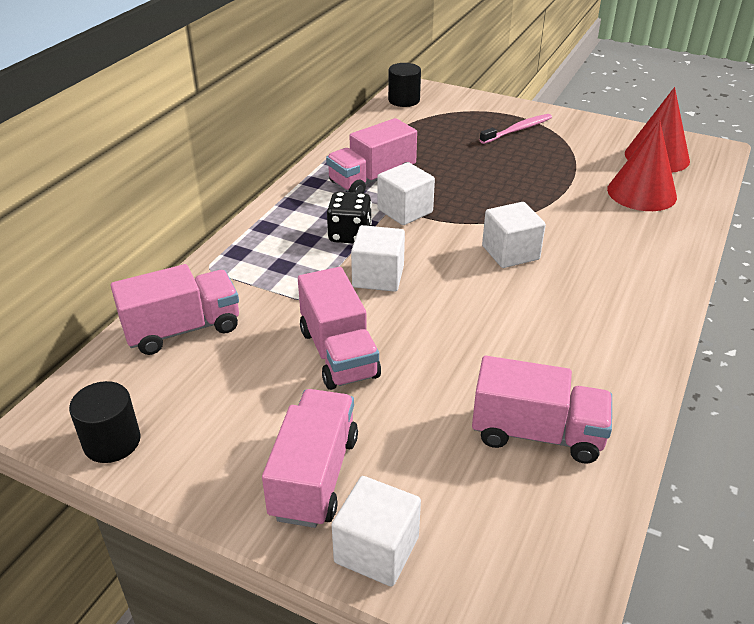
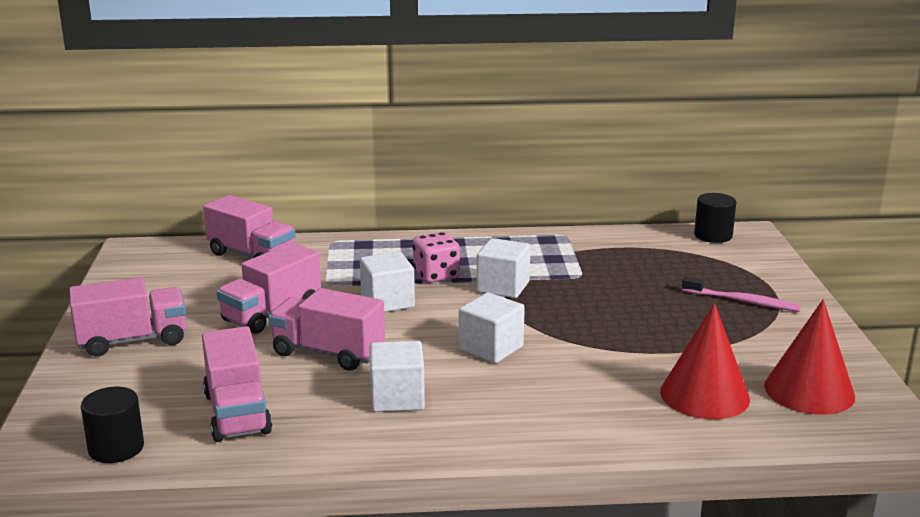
camera: 60 degrees right, 15 degrees down
(112, 442) = (124, 271): black cylinder -> black cylinder (116, 448)
(350, 235) = (436, 275): black dice -> pink dice
(372, 179) = (538, 261): pink truck -> pink truck (328, 353)
(376, 550) = (76, 379): white cube -> white cube (397, 398)

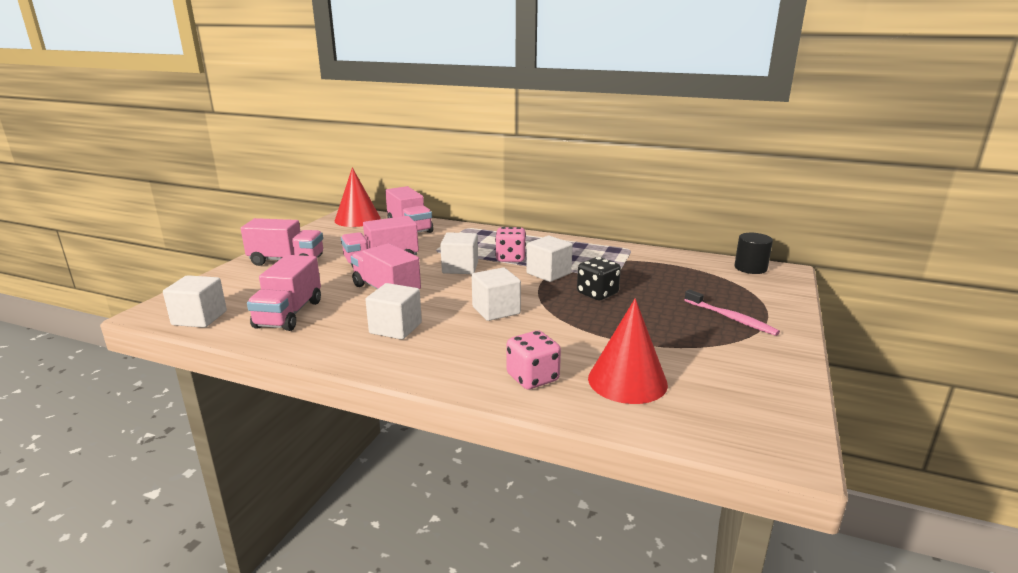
camera: 25 degrees right, 0 degrees up
(116, 448) = (199, 318): black cylinder -> white cube
(583, 302) = (597, 294): none -> black dice
(611, 416) = (532, 378): none -> pink dice
(809, 390) = (727, 400): red cone -> red cone (357, 219)

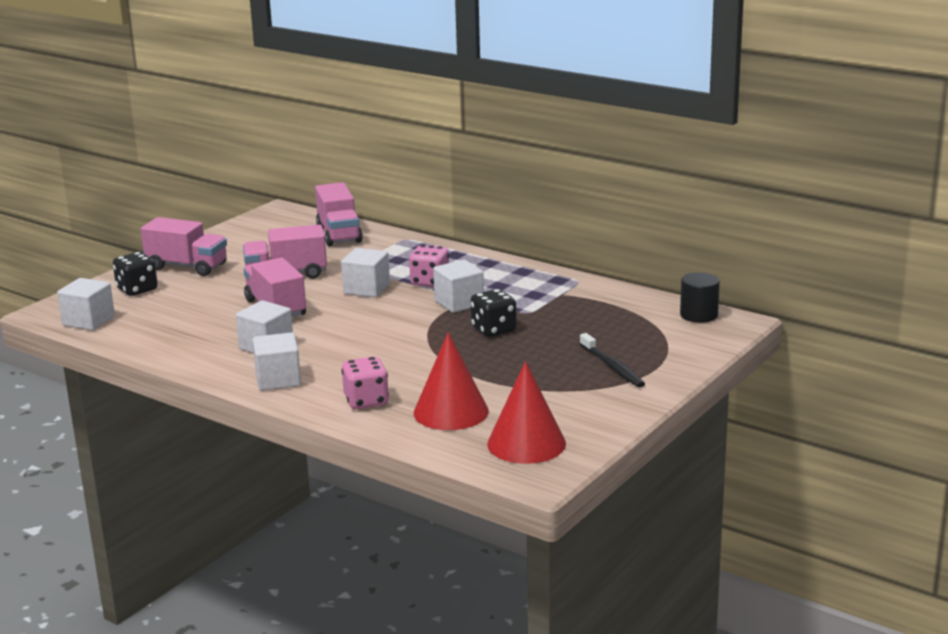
camera: 15 degrees right, 0 degrees up
(244, 284) = (137, 289): none -> black dice
(289, 314) = (171, 324): pink truck -> none
(357, 219) = (284, 218): red cone -> red cone (526, 443)
(496, 310) = (374, 338): white cube -> white cube (278, 380)
(731, 318) = (612, 367): pink toothbrush -> black toothbrush

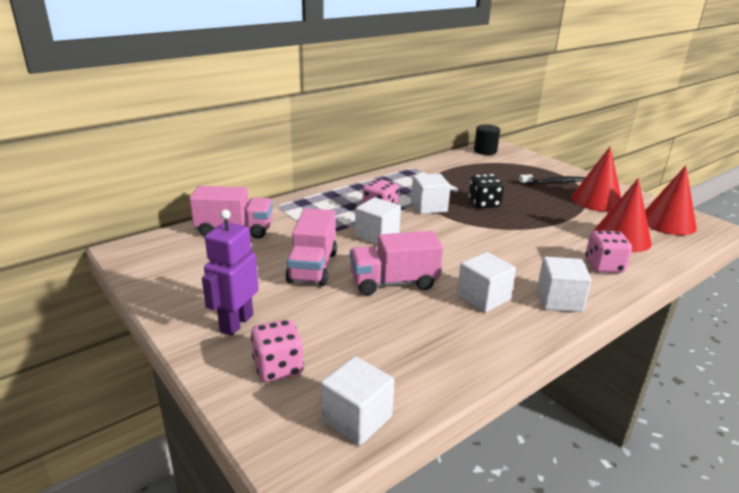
camera: 75 degrees left, 5 degrees up
(137, 289) = (278, 367): black dice -> pink dice
(187, 267) = (236, 323): pink truck -> purple robot
(567, 396) = (596, 200): none -> red cone

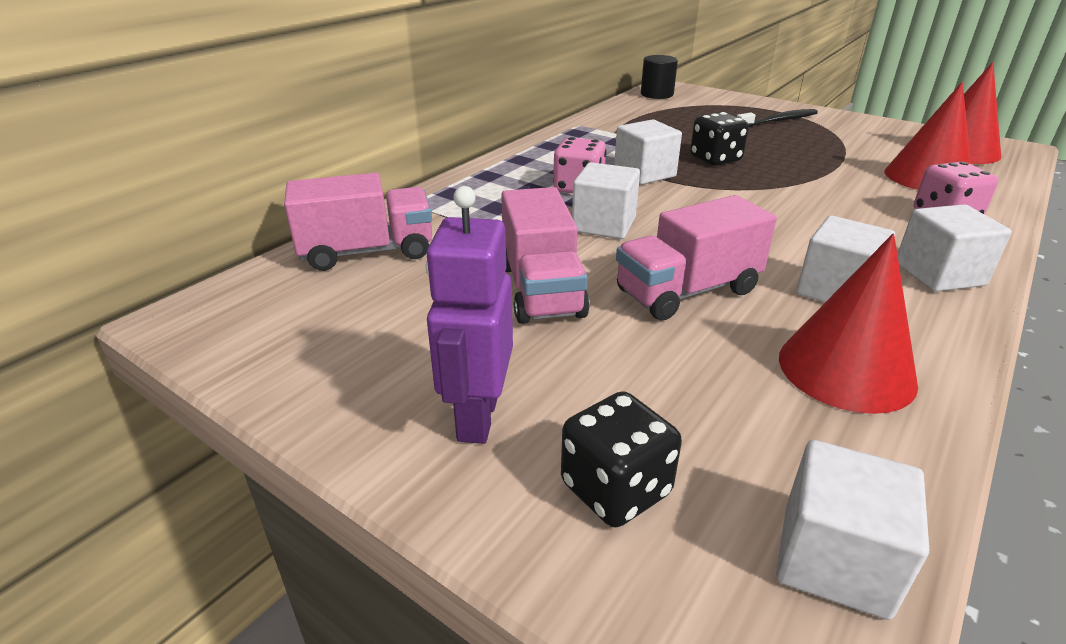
camera: 15 degrees left, 5 degrees up
(278, 367) = (615, 489): pink dice -> black dice
(596, 200) = (851, 136): red cone -> red cone (846, 369)

